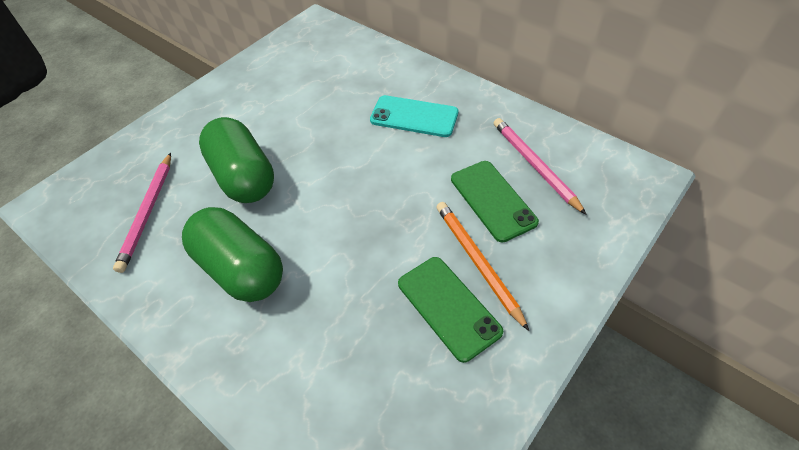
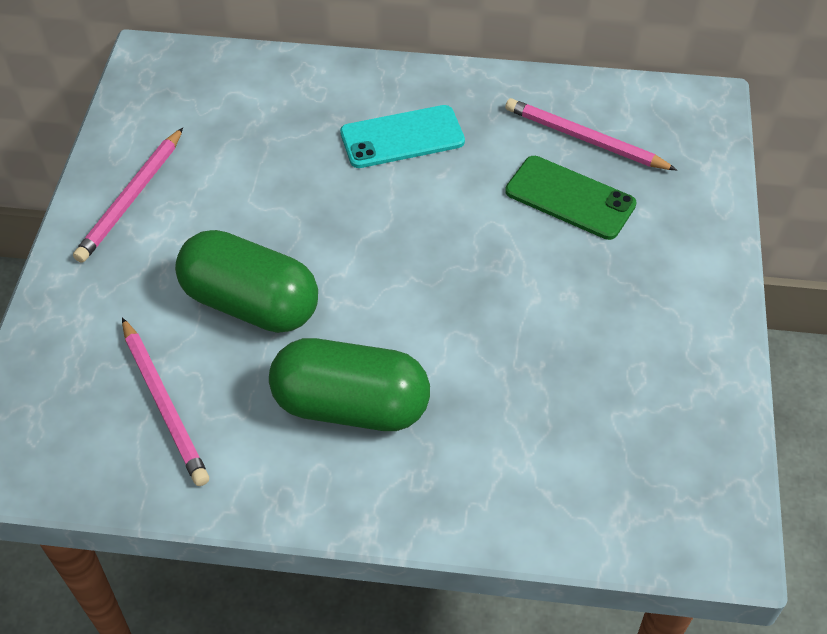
camera: 35 degrees left, 0 degrees up
(238, 90) = (131, 198): none -> pink pencil
(448, 307) = (611, 329): green phone -> none
(478, 262) = (605, 271): orange pencil -> none

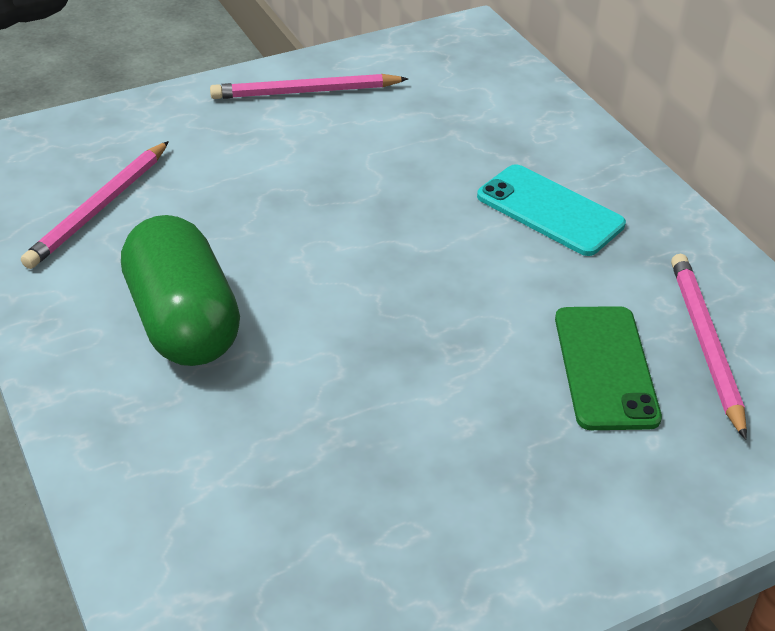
camera: 55 degrees right, 10 degrees down
(250, 304) = (250, 207): green capsule -> none

